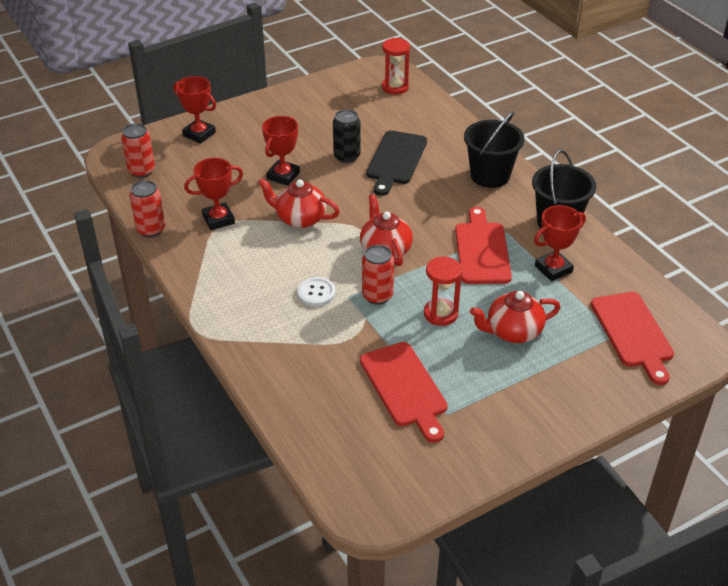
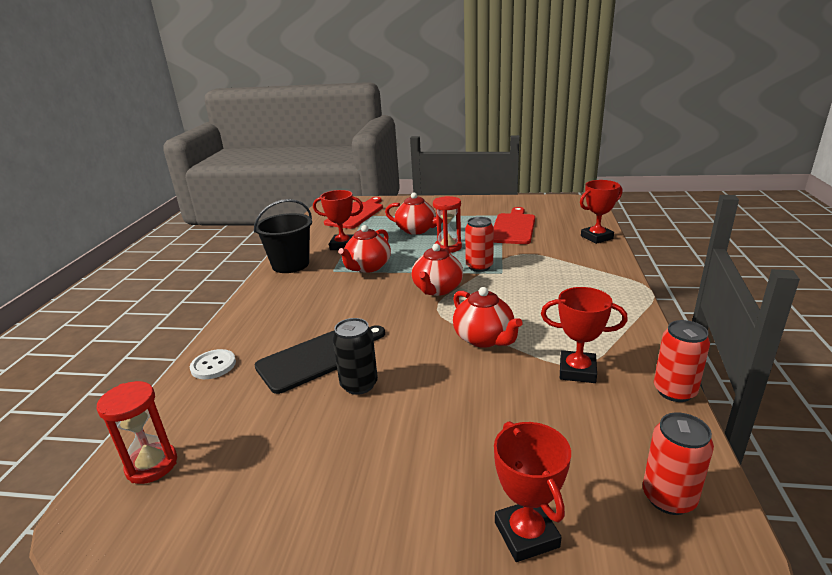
camera: 140 degrees left, 15 degrees down
(283, 176) = (457, 392): red trophy -> red trophy (596, 237)
(316, 293) = (525, 281): white button -> white button (213, 365)
(482, 250) = (368, 267): red cutting board -> red teapot
(490, 176) = (269, 310): black bucket -> none

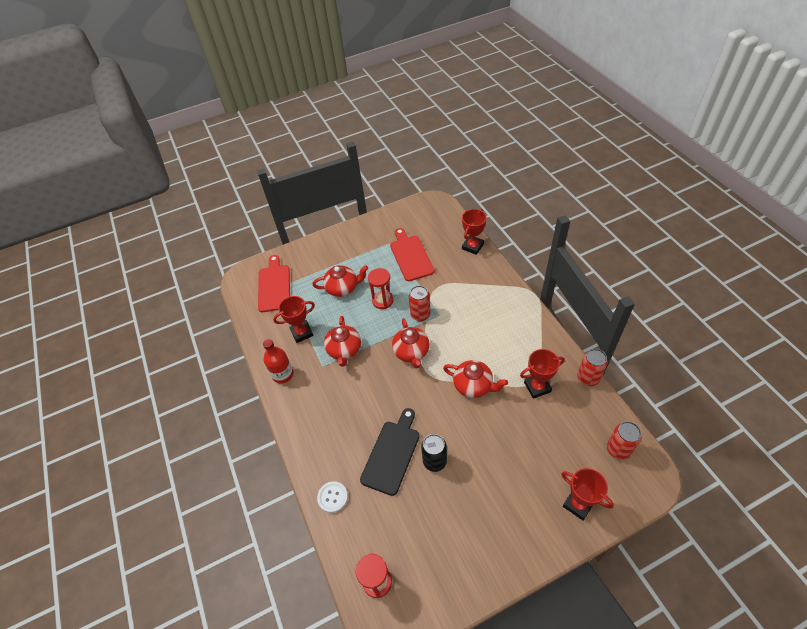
camera: 30 degrees left, 25 degrees up
(290, 265) = (283, 374): black bucket -> red bottle

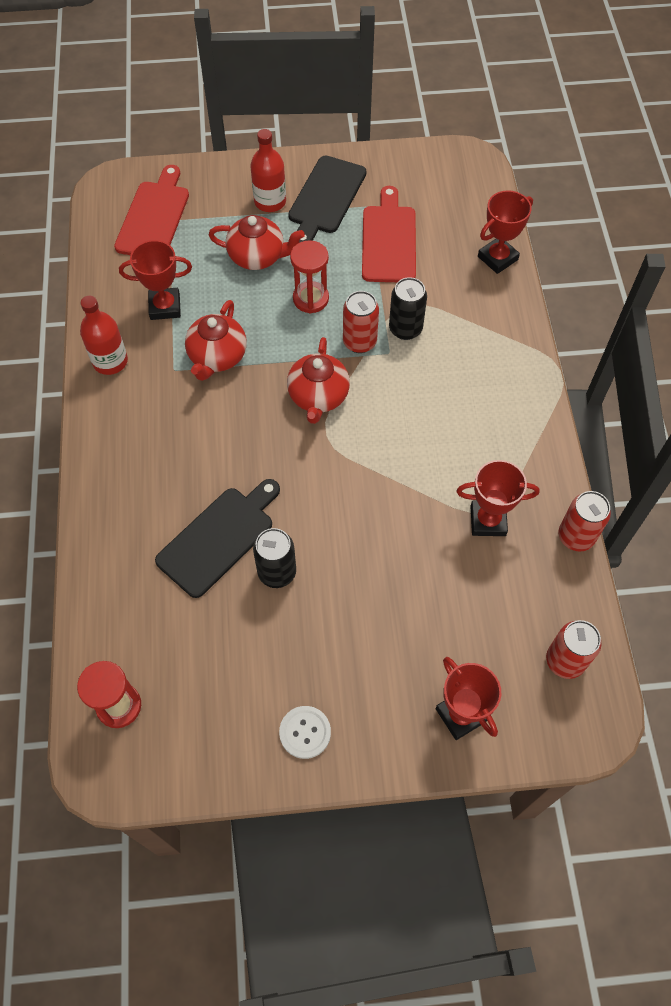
camera: 15 degrees right, 10 degrees up
(332, 497) = (107, 567): white button -> white button (305, 732)
(336, 257) = (270, 201): none -> red bottle
(366, 245) = (326, 198): none -> black cutting board
(442, 299) = (405, 329): none -> black can
(473, 386) = (389, 482): red teapot -> none

